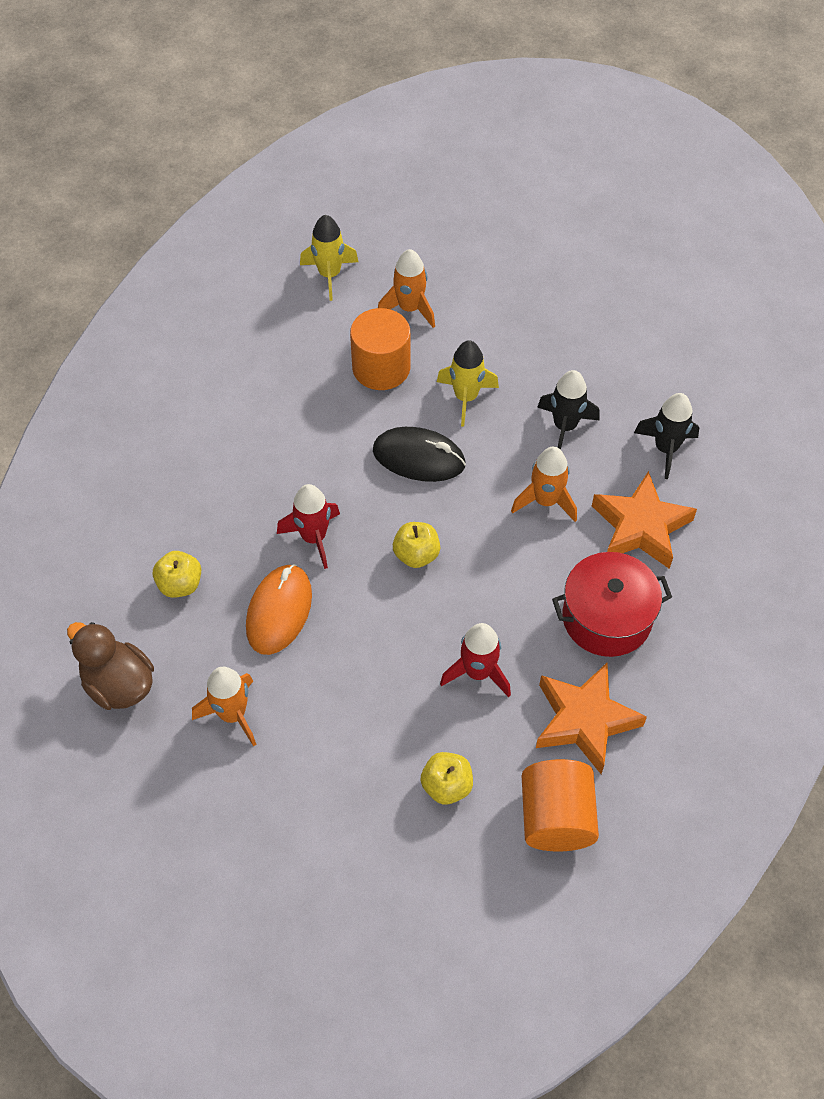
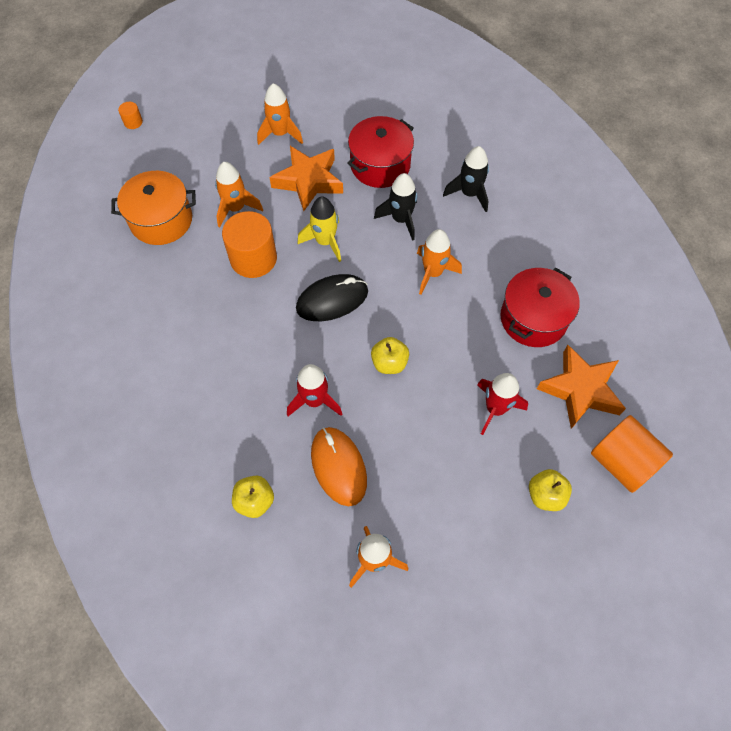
camera: 40 degrees left, 5 degrees up
(119, 684) = (277, 605): brown duck -> none
(329, 275) = (161, 220): yellow rocket -> orange pot
(389, 162) = (133, 122): none -> orange cylinder
(524, 261) = (280, 134): none -> orange rocket
(597, 358) = (380, 165): none -> red pot
(640, 527) = (500, 250): orange star -> orange star (308, 181)

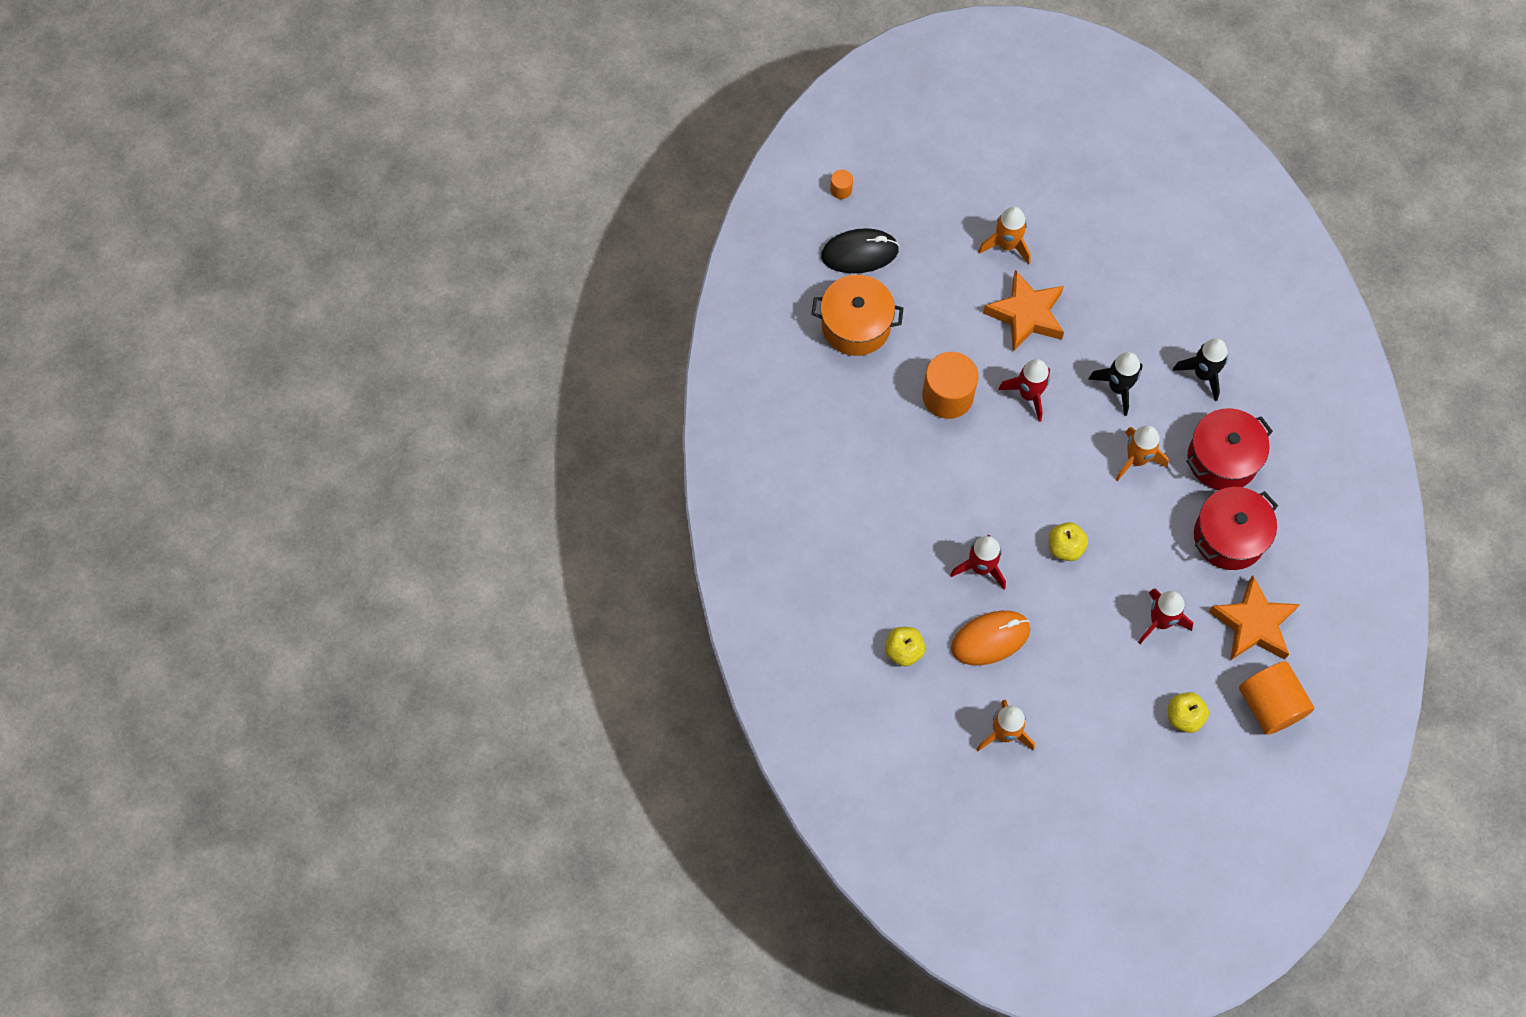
camera: 15 degrees right, 5 degrees up
(236, 208) = (939, 330): orange rocket -> none
(325, 242) = (1029, 394): yellow rocket -> red rocket
(332, 300) = (1022, 464): black mouse -> black mouse (859, 253)
(338, 467) = (990, 639): orange mouse -> orange mouse turned 75 degrees clockwise
(380, 165) = (1111, 313): red pot -> red pot (1222, 458)

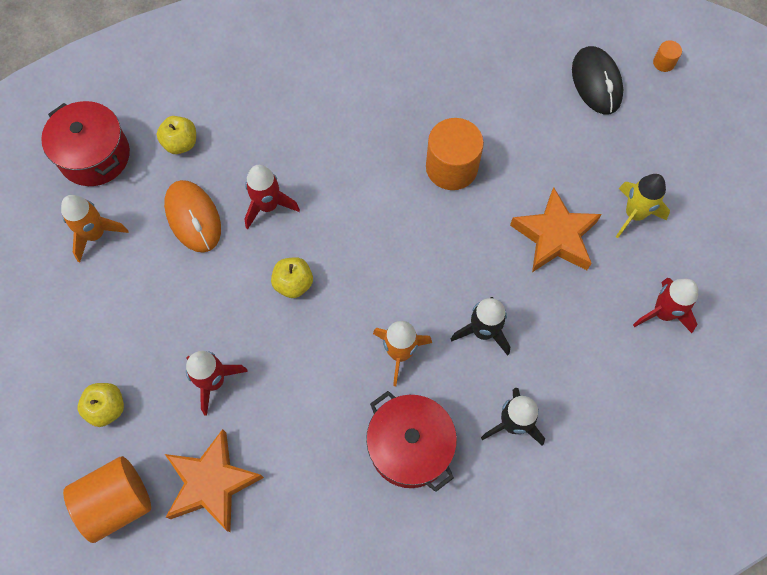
camera: 85 degrees right, 0 degrees up
(856, 325) = (516, 84): orange pot -> none
(1006, 245) = (634, 214): orange rocket -> yellow rocket
(1029, 394) = (463, 242): red rocket -> red rocket (663, 313)
(1229, 537) = (315, 455): red pot -> red pot (94, 156)

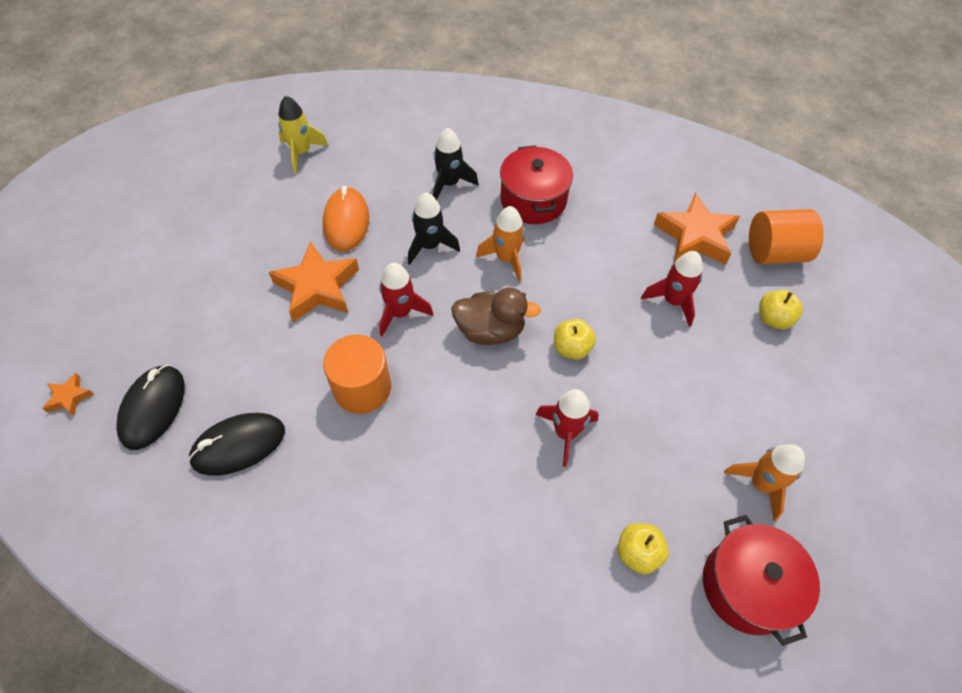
camera: 155 degrees left, 10 degrees down
(193, 218) = (649, 455): orange mouse -> orange mouse (346, 222)
(375, 267) = (490, 330): none -> brown duck
(512, 87) = (238, 445): none -> black mouse
(634, 214) = (237, 275): yellow rocket -> yellow rocket (301, 153)
(663, 63) = (69, 397): orange cylinder -> orange star
(663, 313) = (283, 201): red rocket -> red rocket (400, 313)

